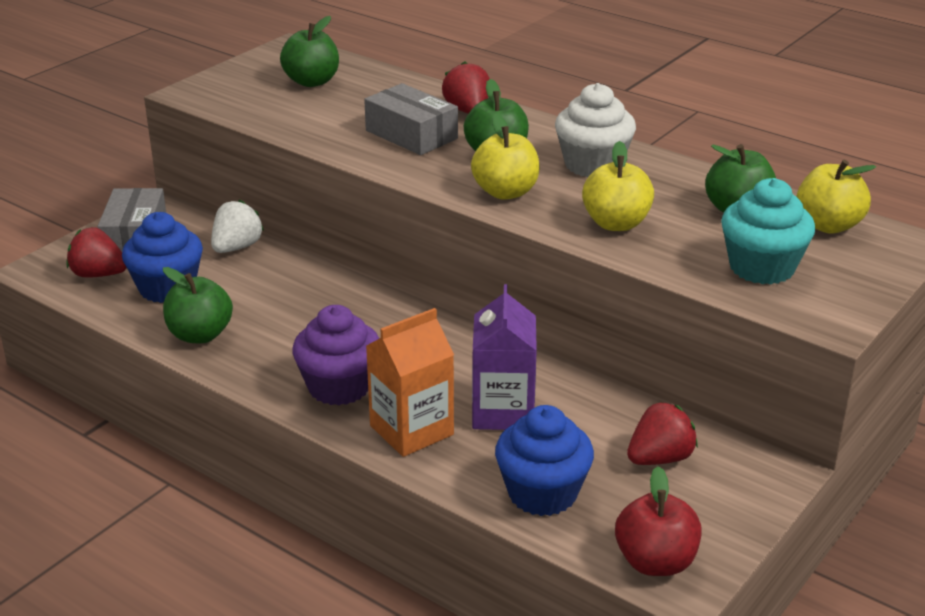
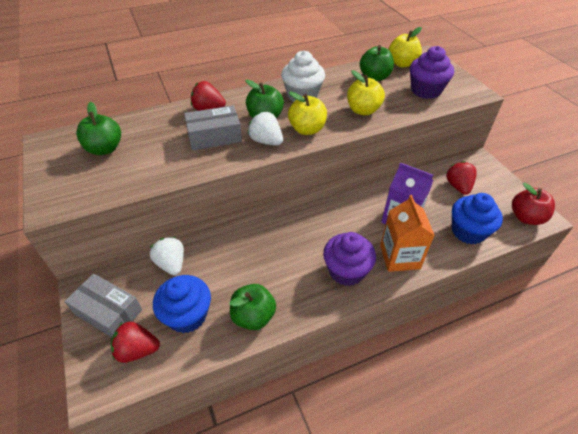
camera: 60 degrees left, 15 degrees up
(98, 274) = (137, 350): red strawberry -> red strawberry turned 45 degrees clockwise
(441, 171) = (266, 141): none -> white strawberry
(761, 267) = (426, 90): turquoise cupcake -> purple cupcake

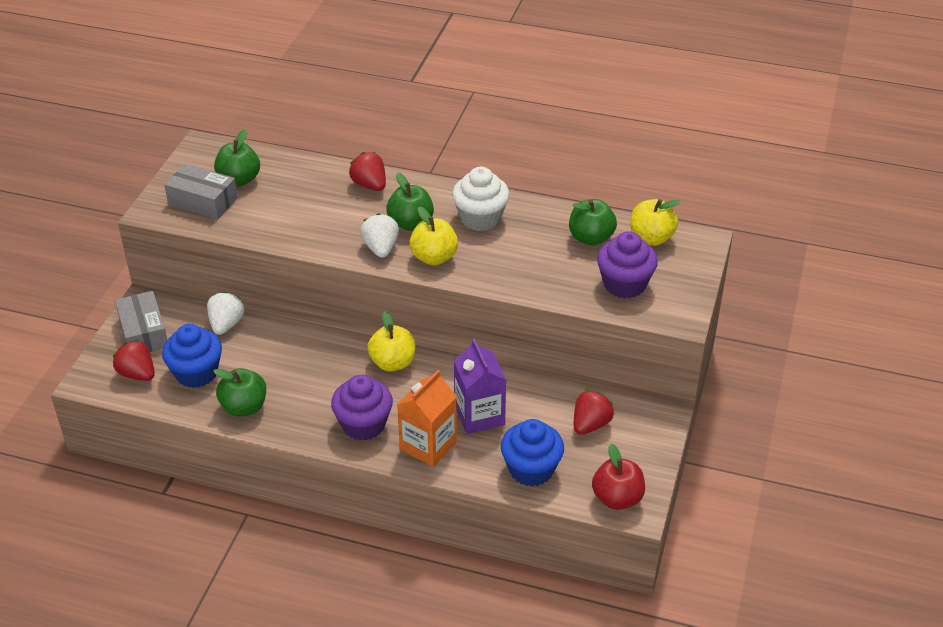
camera: 40 degrees right, 5 degrees down
(214, 136) = (341, 217): grey box -> grey box (203, 201)
(363, 110) = (519, 268): yellow apple -> yellow apple (393, 363)

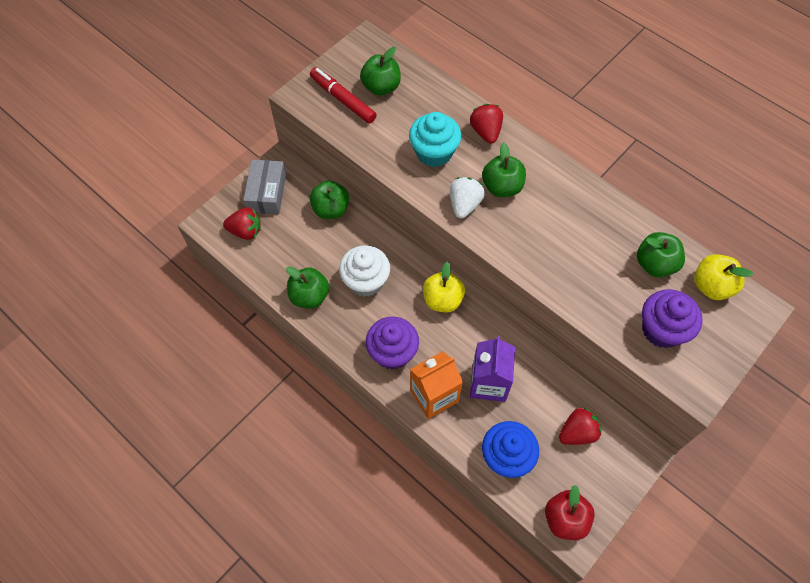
camera: 25 degrees right, 20 degrees up
(137, 374) = (245, 231): red strawberry -> red strawberry turned 120 degrees clockwise
(196, 373) = (288, 248): blue cupcake -> none
(203, 201) = (342, 99): grey box -> red marker
(226, 324) = (331, 209): white strawberry -> green apple
(325, 216) = (434, 152): none -> turquoise cupcake
(434, 257) = (505, 232): yellow apple -> none
(480, 218) = (565, 204): white cupcake -> white cupcake (366, 281)

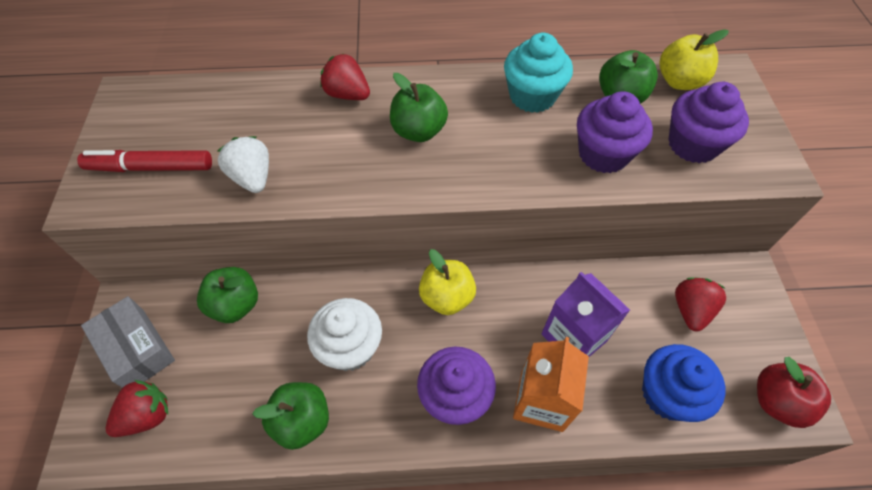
camera: 45 degrees left, 5 degrees down
(381, 87) = (187, 126): green apple -> none
(434, 152) = (314, 148): turquoise cupcake -> turquoise cupcake (532, 96)
(464, 205) = (401, 174): white strawberry -> white strawberry (252, 178)
(595, 288) = (603, 154): none -> purple cupcake

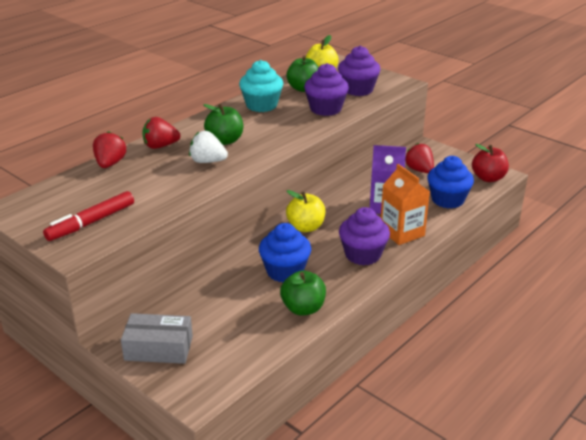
camera: 45 degrees left, 25 degrees down
(147, 415) = (213, 363): red strawberry -> red strawberry (110, 164)
(235, 305) = (192, 297): green apple -> none
(252, 178) = (163, 196): white strawberry -> white strawberry (207, 161)
(350, 347) = (285, 271): white cupcake -> blue cupcake

